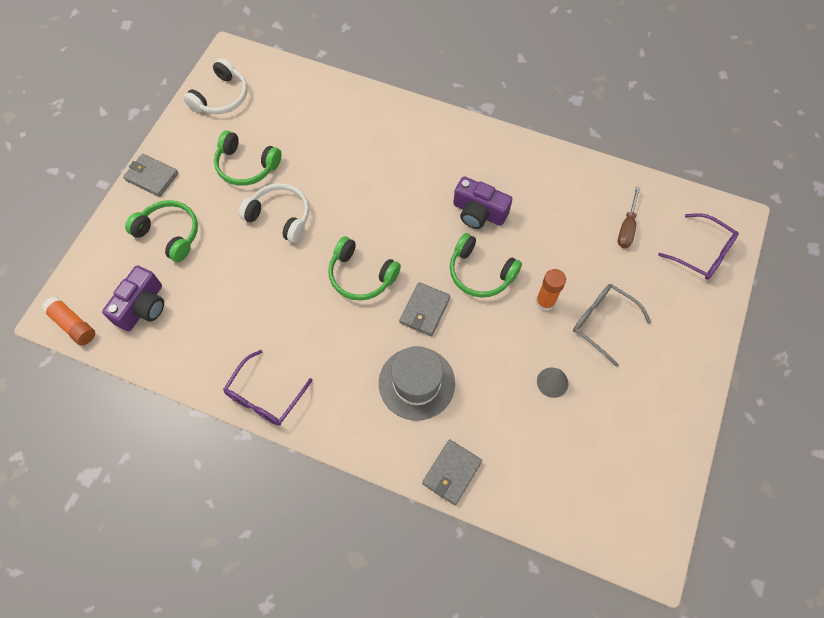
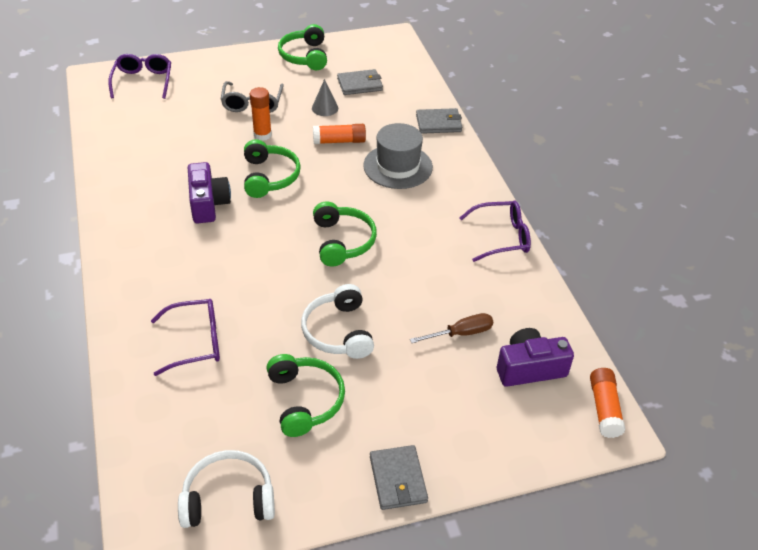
camera: 130 degrees left, 20 degrees down
(170, 234) = (443, 406): green headphones -> green headphones (304, 56)
(344, 136) = (195, 342): none -> purple glasses
(424, 310) = (335, 190): grey wallet -> grey wallet (360, 84)
(490, 359) = (339, 141): none -> orange glue stick
(627, 227) = (150, 121): brown screwdriver -> brown screwdriver (461, 333)

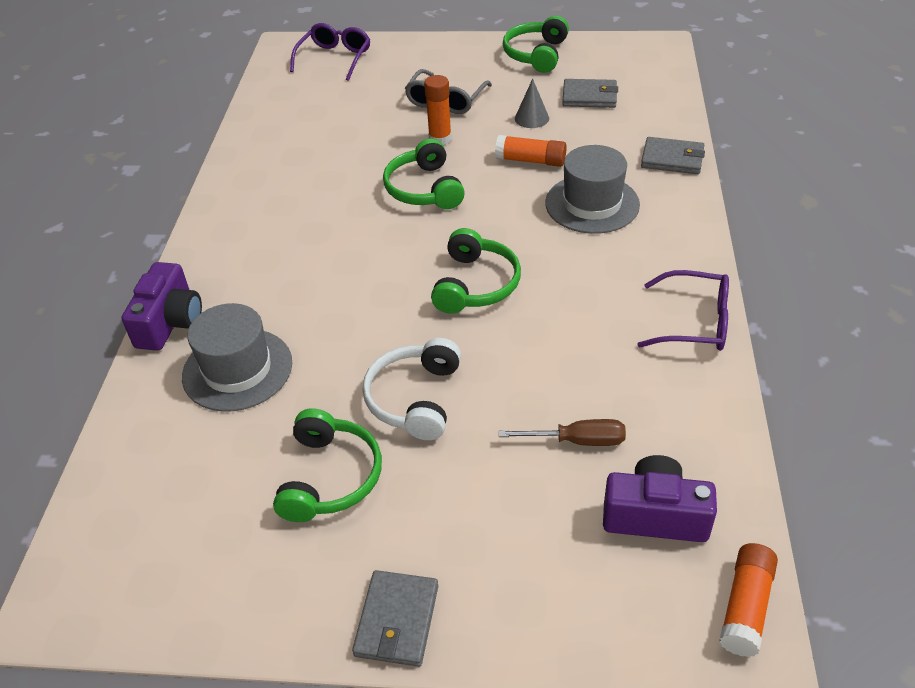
camera: 25 degrees right, 0 degrees up
(195, 342) = (237, 369): purple glasses -> grey hat
(208, 204) = (336, 208): purple camera -> purple camera (170, 322)
(228, 498) = (175, 578): white headphones -> none
(269, 177) = (424, 189): green headphones -> green headphones turned 150 degrees clockwise

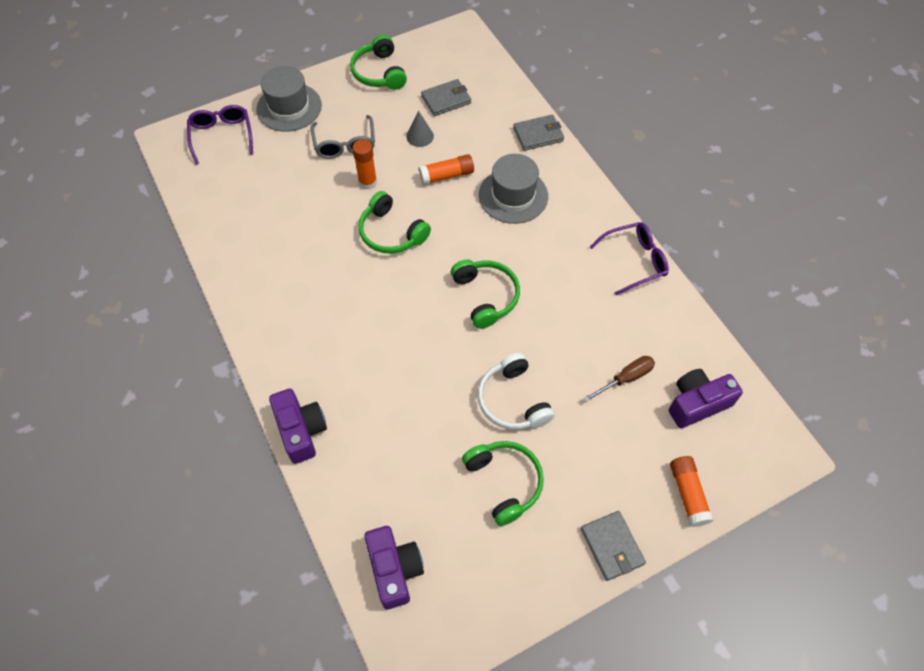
camera: 35 degrees left, 15 degrees up
(132, 500) = (394, 569): none -> purple camera
(237, 369) = (381, 441): grey hat -> grey hat (289, 107)
(745, 607) = (773, 432): orange glue stick -> orange glue stick (688, 494)

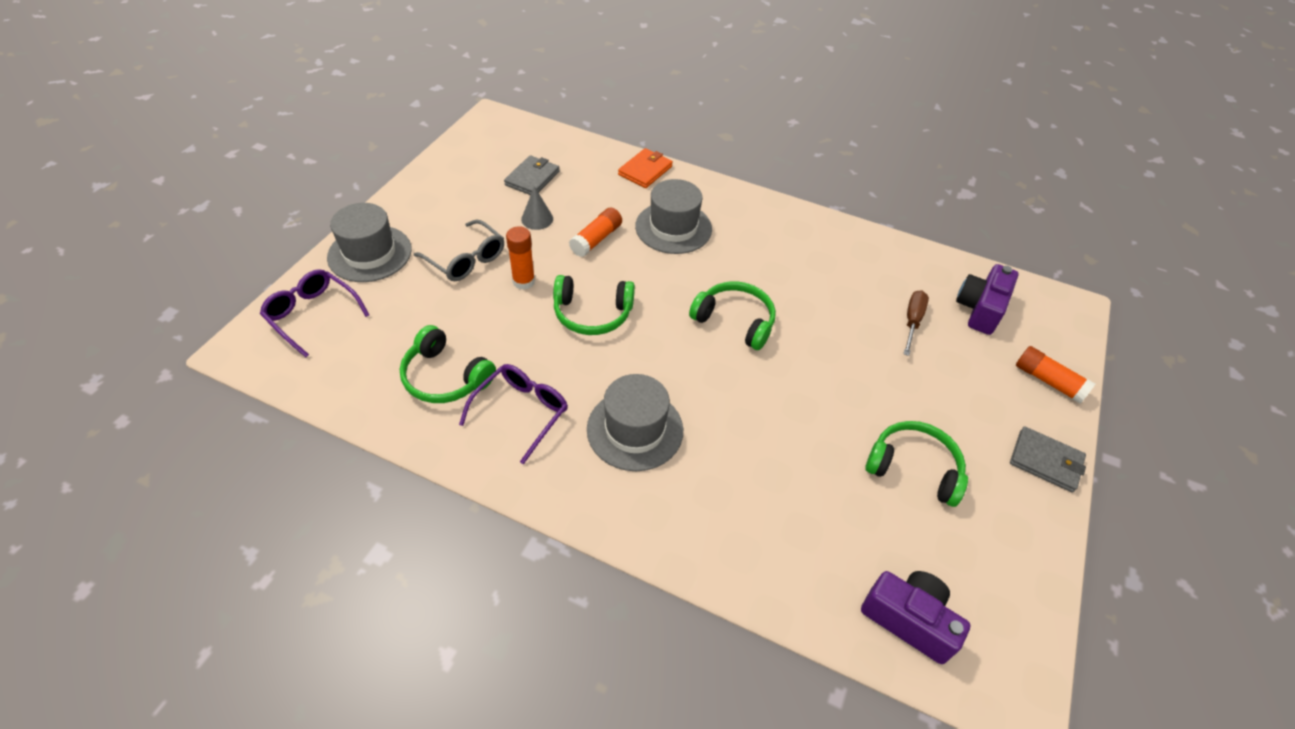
camera: 40 degrees left, 10 degrees down
(301, 430) = (686, 552): purple camera -> none
(343, 332) = (635, 429): none -> grey hat
(379, 72) = (441, 183): green headphones -> green headphones (445, 377)
(512, 400) = (847, 394): white headphones -> none
(538, 134) = (645, 170): grey wallet -> orange wallet
(634, 261) = (823, 229): purple glasses -> purple glasses (521, 413)

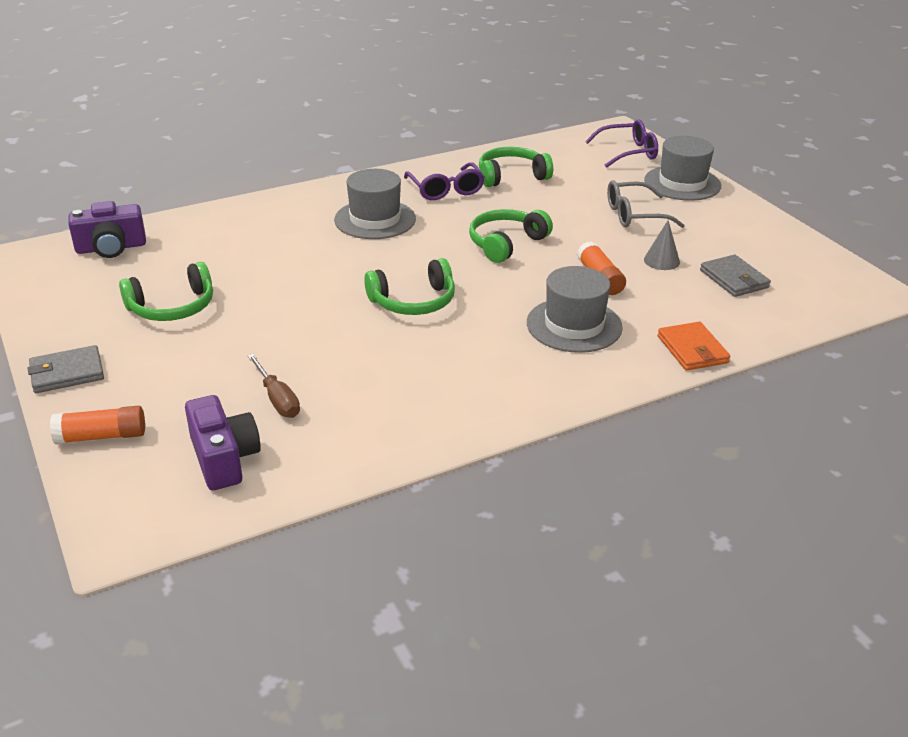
camera: 130 degrees right, 15 degrees down
(523, 281) = (579, 229): orange glue stick -> none

